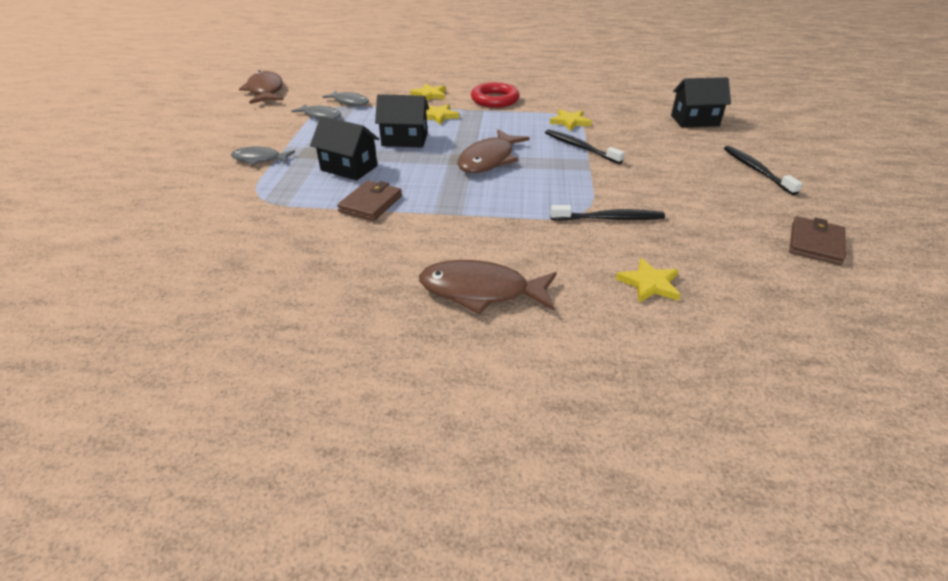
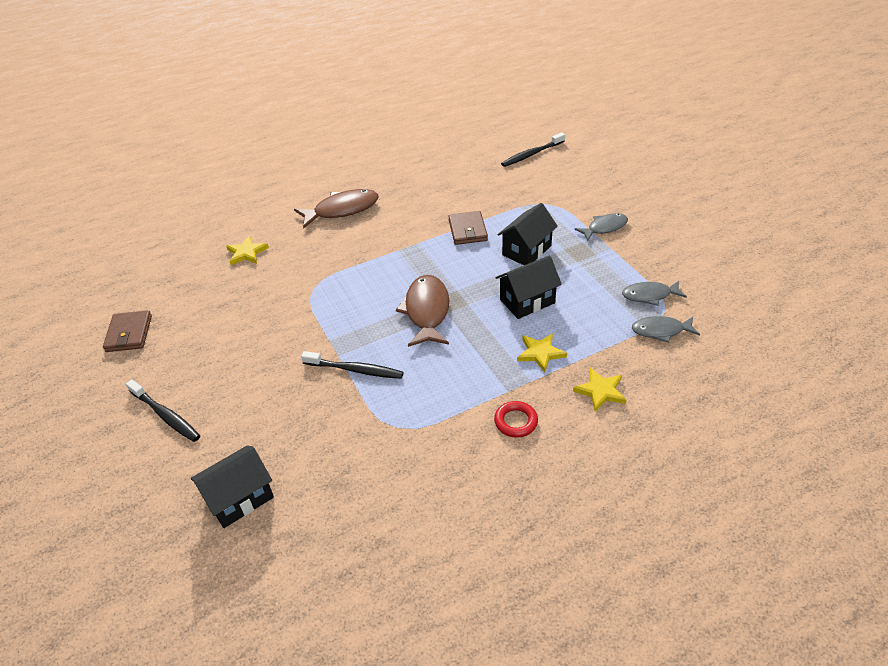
camera: 150 degrees right, 5 degrees up
(265, 91) = (775, 304): brown fish -> none
(349, 168) = (526, 250): black house -> black house turned 45 degrees counterclockwise
(495, 99) = (516, 421): red ring -> red ring, size x0.62
(570, 122) = (392, 415): yellow star -> none
(609, 218) = (290, 291): black toothbrush -> black toothbrush (531, 154)

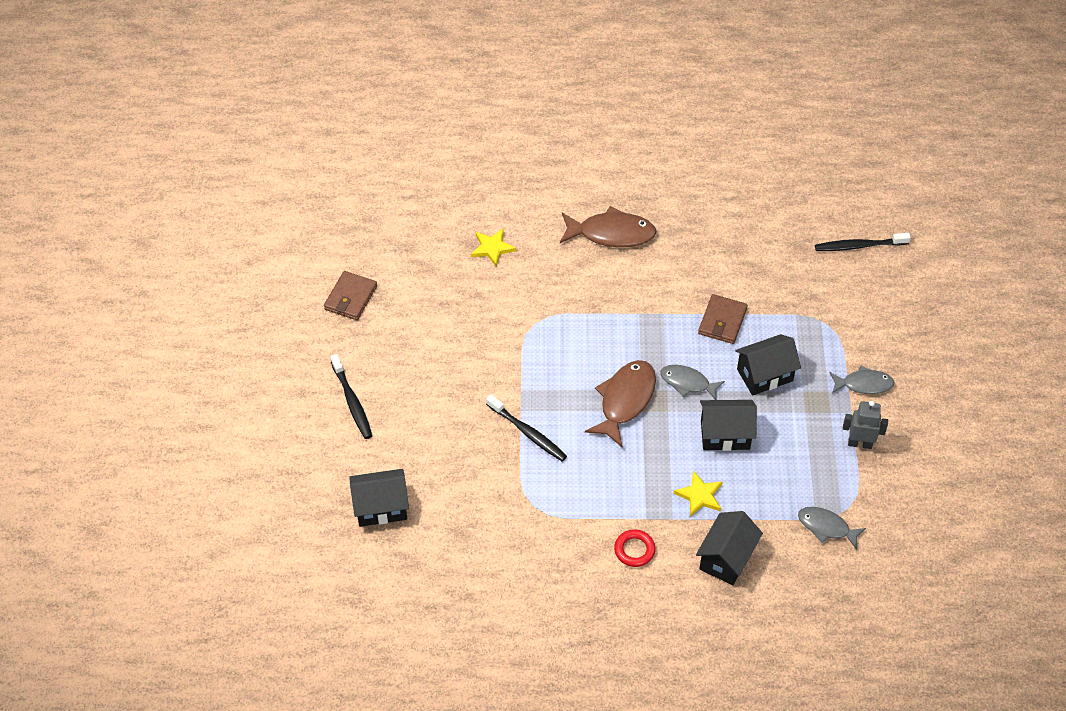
camera: 25 degrees right, 10 degrees up
(600, 391) = (726, 558): yellow star -> black house
(635, 264) = (860, 443): none -> grey robot
(649, 295) = (846, 485): grey fish -> grey fish (687, 383)

